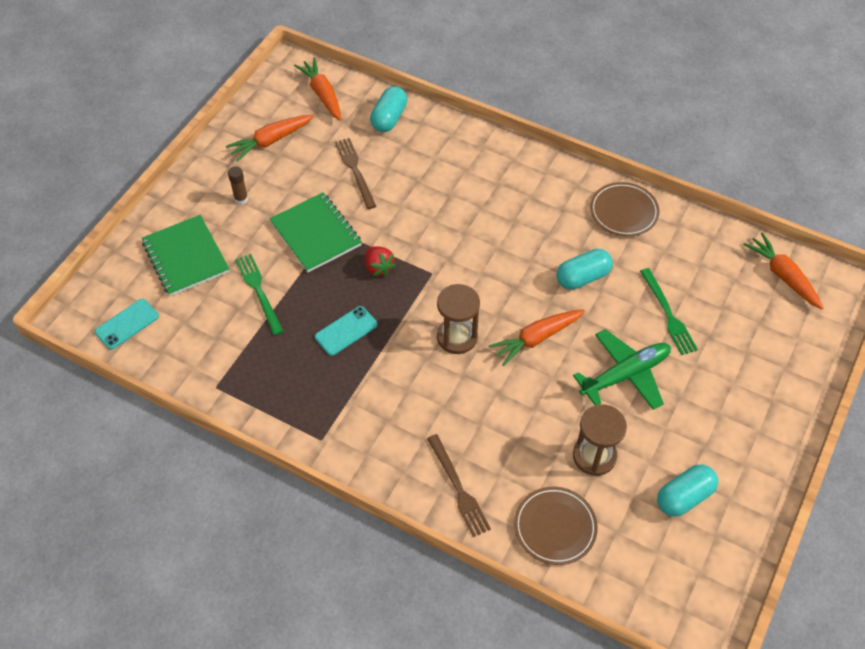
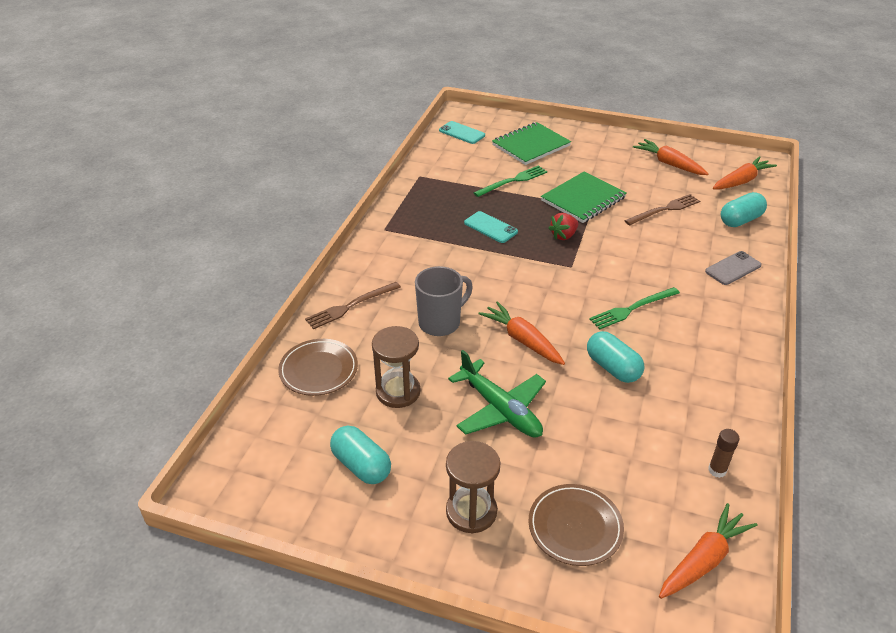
camera: 80 degrees right, 15 degrees down
(241, 199) = (599, 160): brown glue stick -> brown glue stick (717, 470)
(389, 118) = (740, 220): turquoise capsule -> turquoise capsule turned 45 degrees counterclockwise
(457, 337) = (506, 289): brown hourglass -> brown hourglass (471, 511)
(462, 149) = (733, 268): none -> grey phone
(500, 405) = (440, 323): none -> grey mug
(623, 211) = (722, 395): brown plate -> brown plate (575, 527)
(668, 314) = (593, 442): green fork -> green fork (632, 309)

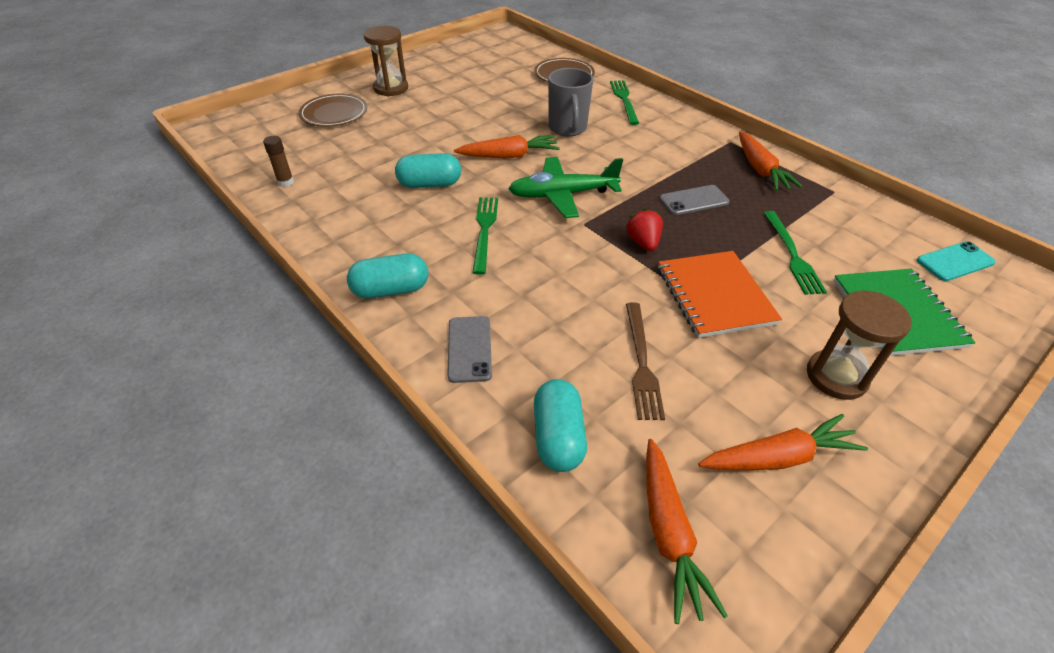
camera: 120 degrees right, 5 degrees up
(350, 306) = (624, 100): brown fork -> green fork
(361, 465) = (466, 69): turquoise capsule -> turquoise capsule (391, 290)
(398, 392) = (512, 93): brown hourglass -> brown hourglass (836, 376)
(490, 227) = (694, 200): turquoise phone -> grey phone
(500, 409) = (451, 122): green plane -> green plane (562, 195)
(583, 199) = (715, 295): green notebook -> orange notebook
(703, 560) = (250, 144): orange carrot -> orange carrot (760, 169)

